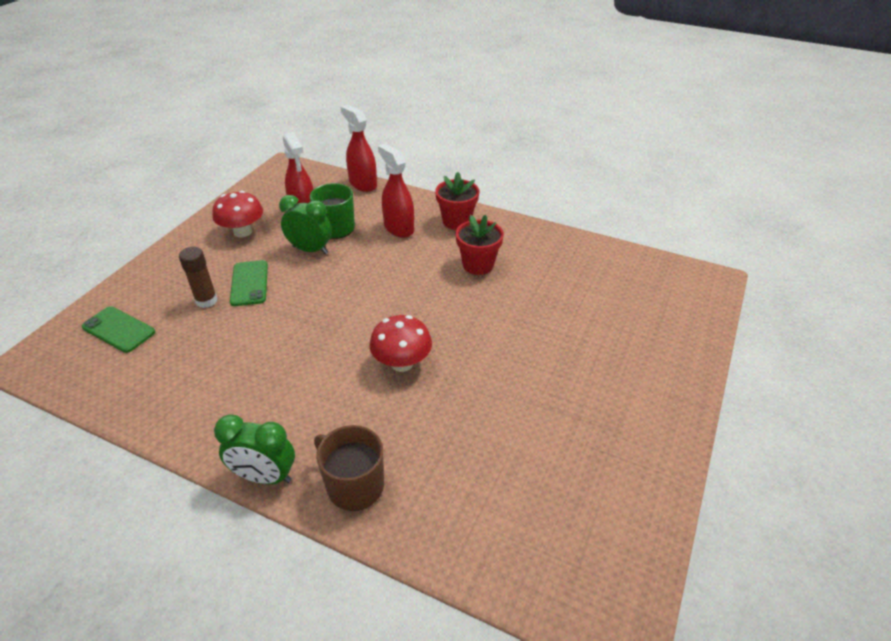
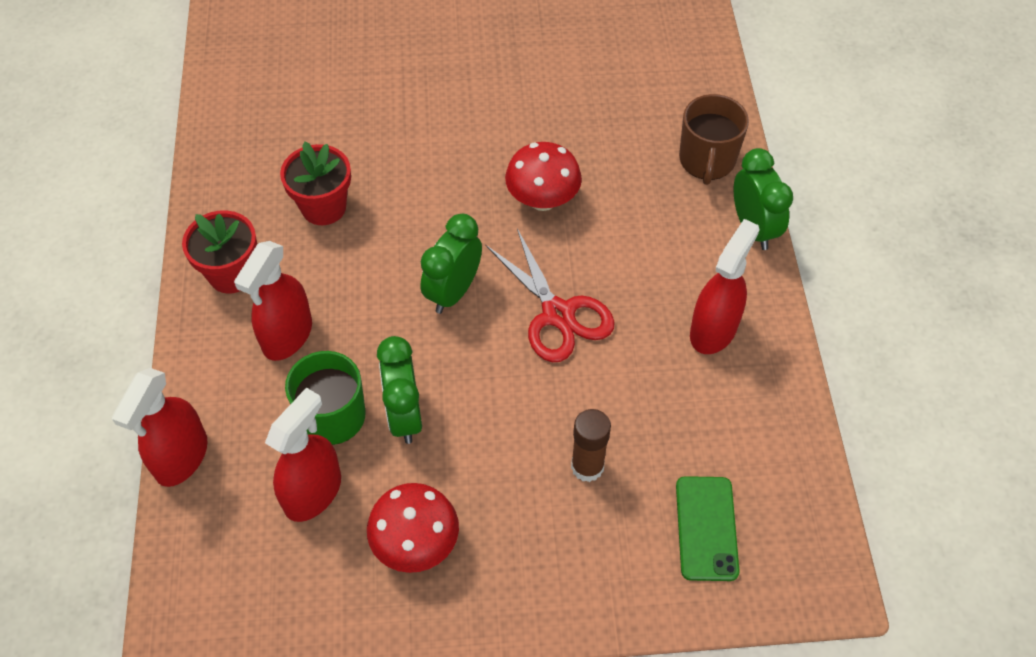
camera: 120 degrees left, 15 degrees up
(217, 401) = (713, 330): none -> red spray bottle
(249, 283) = (521, 440): green phone -> none
(307, 330) = (558, 315): none -> red scissors
(368, 294) = (453, 292): none -> green clock

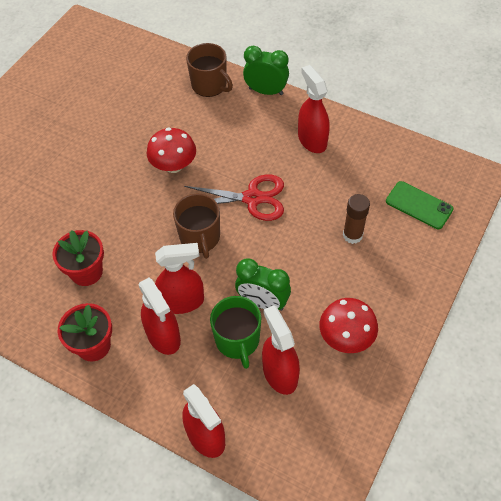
camera: 55 degrees left, 0 degrees up
(347, 327) = (182, 301): none -> red spray bottle
(453, 292) = (200, 238): green clock -> brown mug

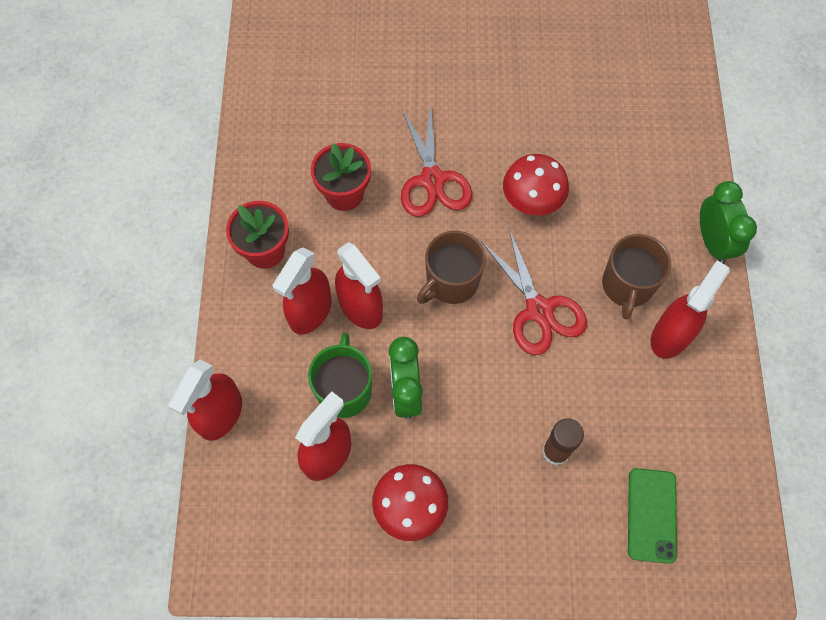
camera: 60 degrees right, 10 degrees up
(117, 213) = (432, 180): none -> red scissors
(209, 85) = (677, 174): brown mug -> brown mug (627, 286)
(237, 340) = (344, 390): green mug -> green mug turned 135 degrees clockwise

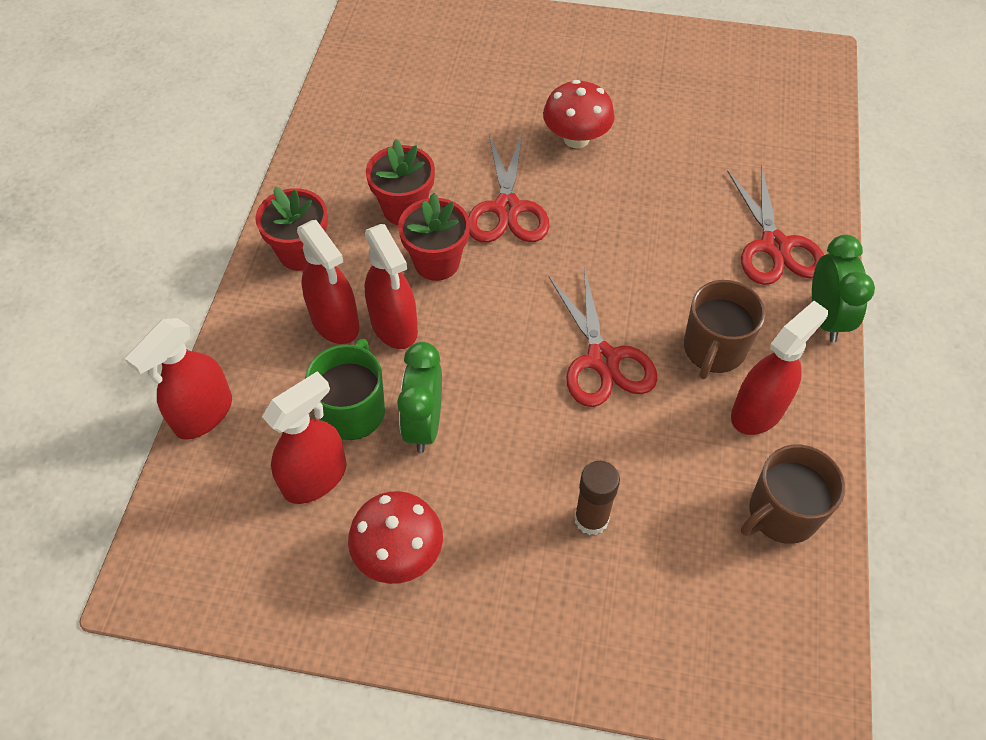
camera: 10 degrees right, 10 degrees down
(310, 312) = (335, 322): red spray bottle -> red spray bottle turned 75 degrees counterclockwise
(383, 241) = (437, 262): none -> red flower pot
(451, 282) = (505, 315): brown mug -> brown mug (781, 513)
(532, 201) = (617, 245): red mushroom -> red mushroom (576, 138)
(651, 515) = (698, 613): green phone -> none
(662, 182) = (775, 246): none -> red scissors

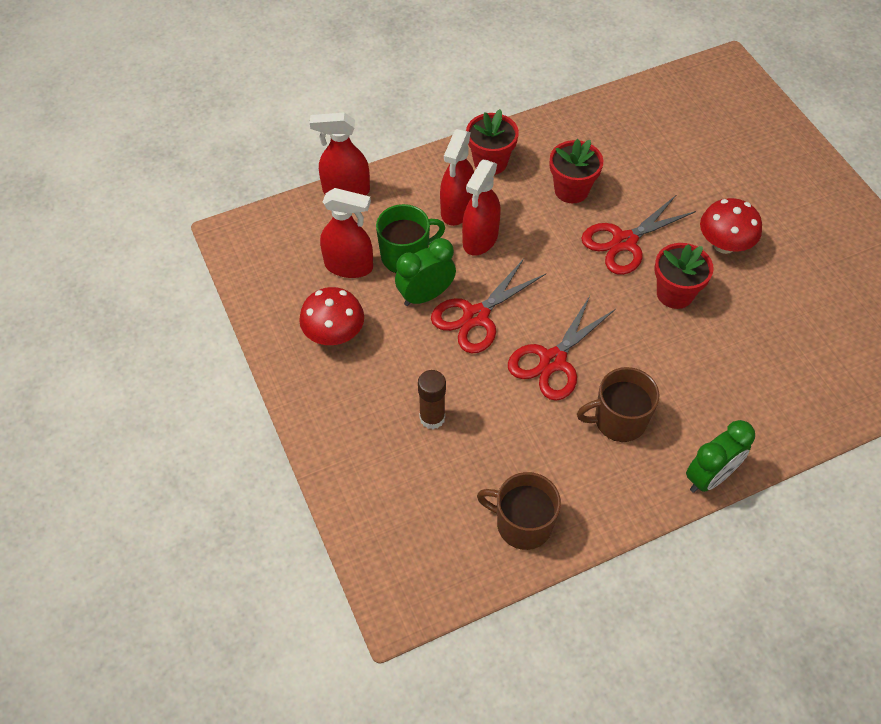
camera: 55 degrees right, 0 degrees up
(437, 262) = (546, 231): red flower pot -> red flower pot (674, 293)
(758, 411) = (591, 471): red spray bottle -> none
(775, 246) = (745, 414): red scissors -> red scissors (475, 316)

